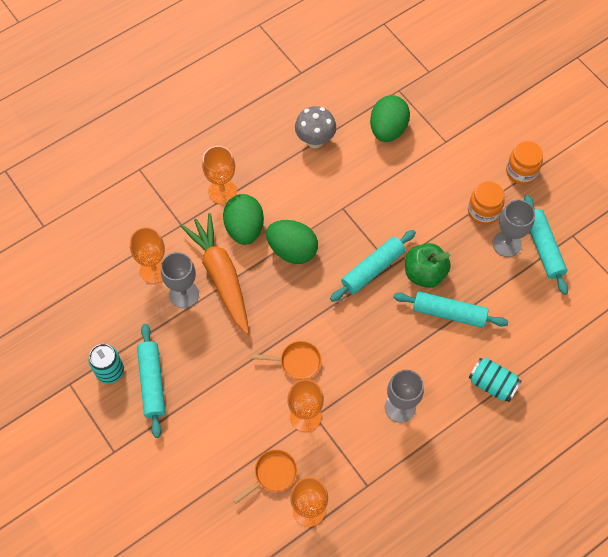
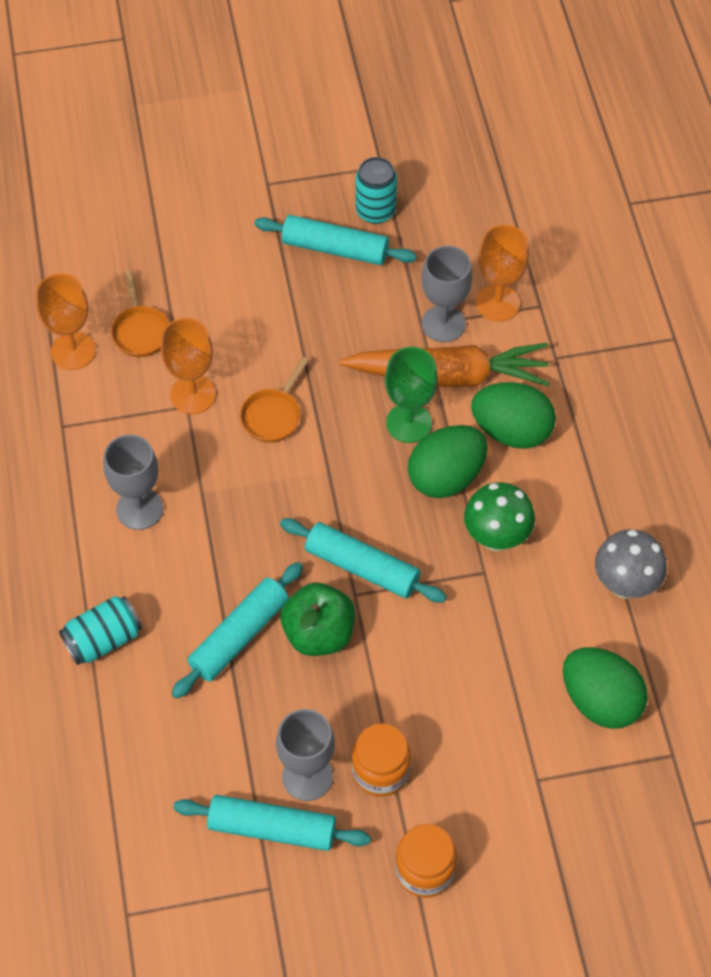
camera: 115 degrees right, 5 degrees down
(222, 191) = (588, 426): orange goblet -> none
(265, 284) = (409, 423): none -> green goblet
(318, 210) = (496, 538): none -> green mushroom
(372, 269) = (362, 567): turquoise rolling pin -> turquoise rolling pin turned 45 degrees counterclockwise

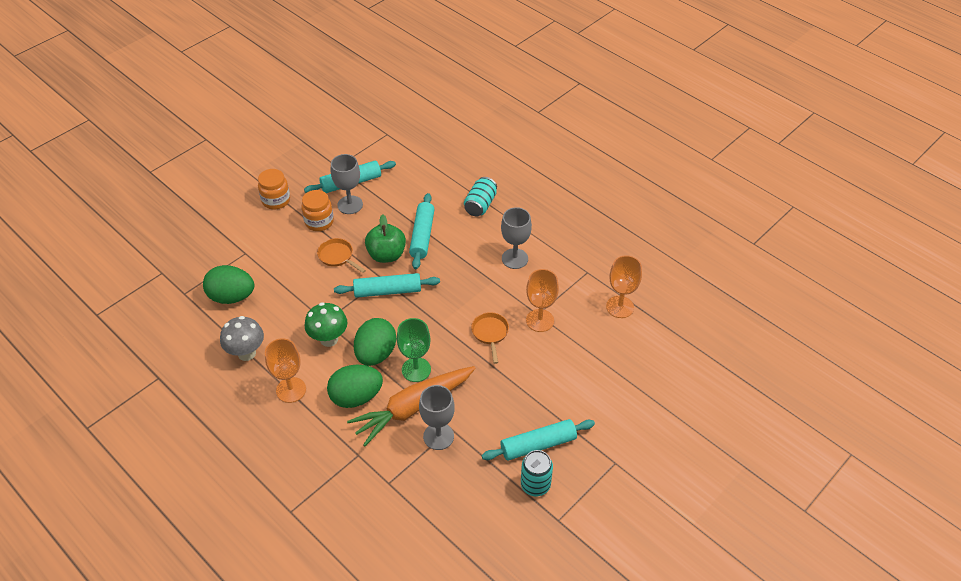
camera: 145 degrees right, 10 degrees down
(140, 331) = (597, 335): orange pan -> orange pan (337, 256)
(498, 303) = (415, 469): orange goblet -> orange goblet (291, 390)

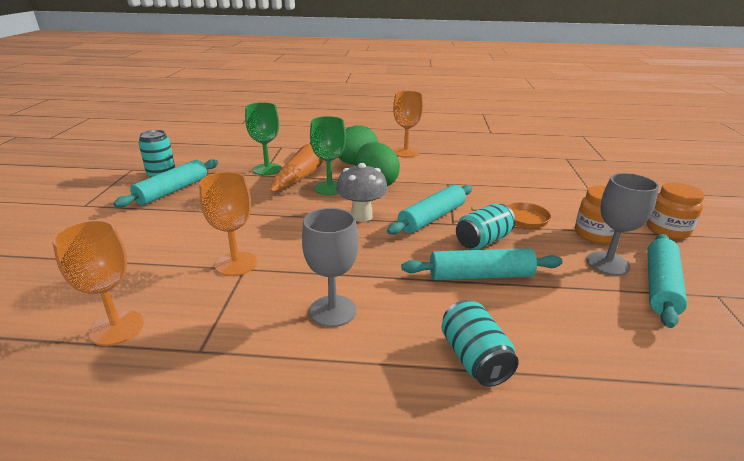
camera: 140 degrees right, 20 degrees down
(232, 297) = (535, 168): green egg -> none
(246, 353) = (465, 154): grey mushroom -> grey mushroom (361, 216)
(329, 339) = (425, 177): green mushroom -> none
(386, 255) = (483, 241): green apple -> turquoise can
(422, 236) = (480, 275): turquoise rolling pin -> turquoise rolling pin turned 60 degrees counterclockwise
(438, 436) = (267, 169): grey goblet -> green goblet
(490, 333) = (286, 232): orange pan -> none

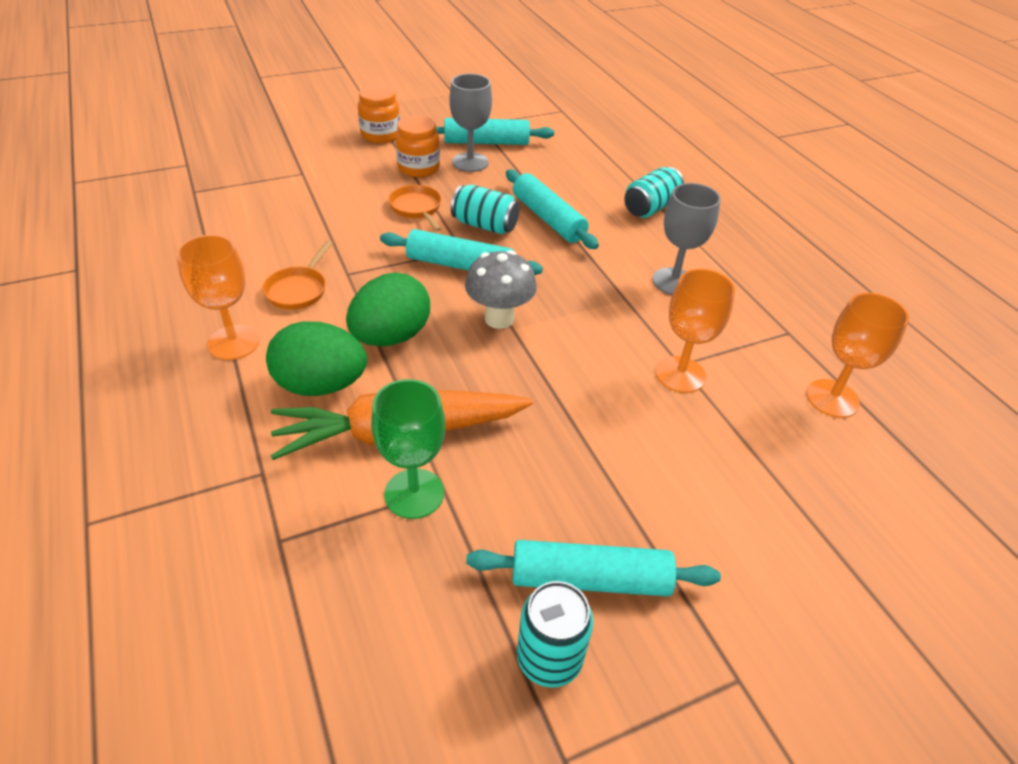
camera: 120 degrees left, 15 degrees up
(329, 188) = (439, 378): green goblet -> none
(439, 169) = (298, 290): none -> orange pan

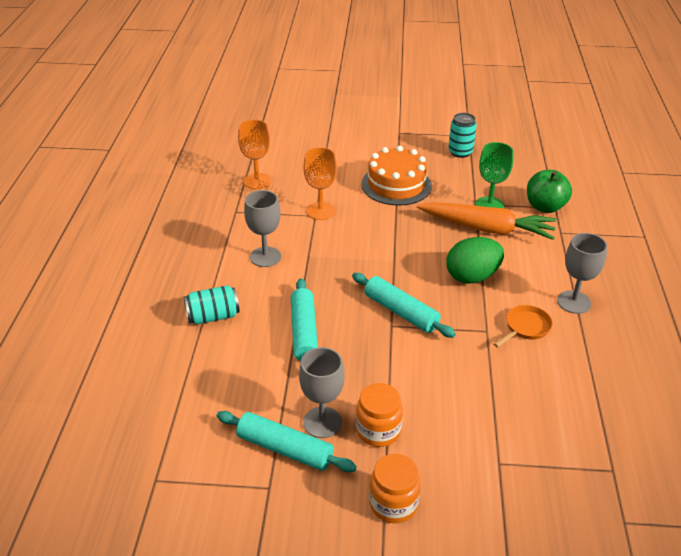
camera: 150 degrees left, 5 degrees down
(234, 342) = (573, 302): orange goblet -> grey goblet
(300, 533) = (545, 207): none -> green apple
(321, 385) = (523, 262): green egg -> none
(417, 208) = (406, 377): orange pan -> none
(485, 225) = (359, 341): turquoise can -> none
(499, 319) = (398, 268): grey mushroom -> none
(590, 579) = (430, 164): turquoise rolling pin -> none
(613, 481) = (396, 185): none -> orange cake

